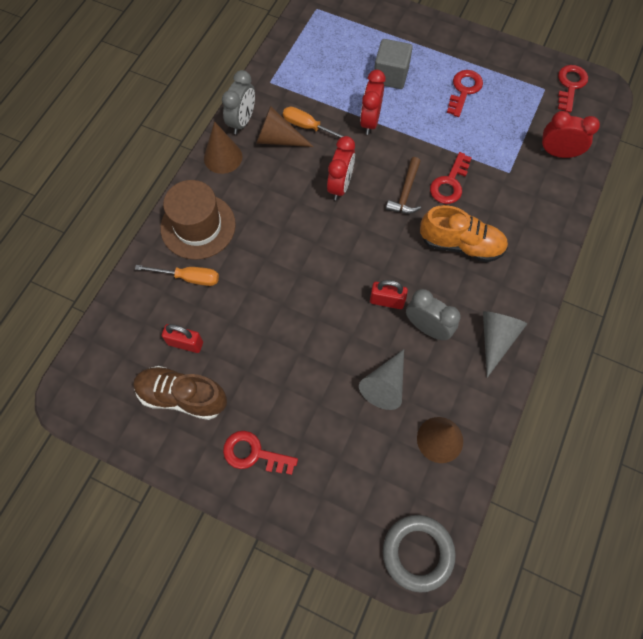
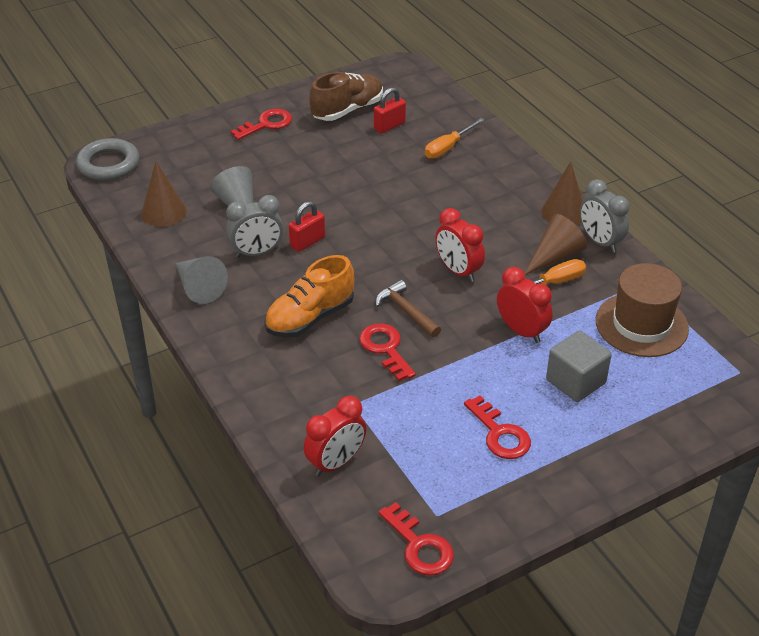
camera: 125 degrees right, 25 degrees down
(198, 226) = (496, 170): brown hat -> brown hat (641, 325)

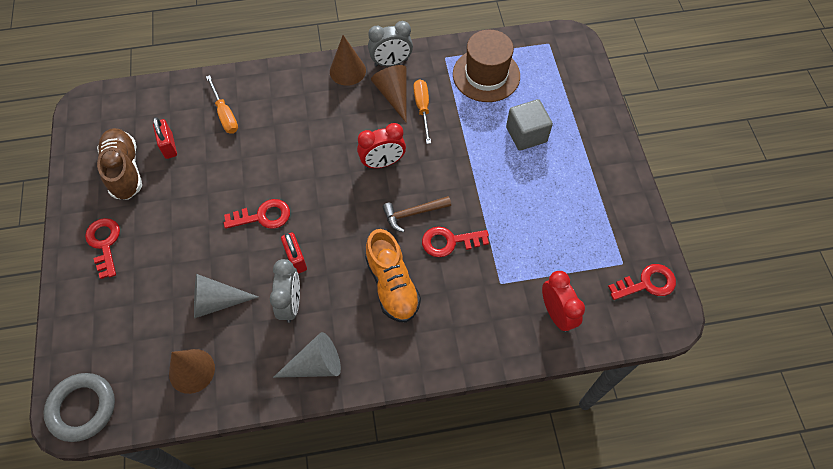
camera: 70 degrees left, 20 degrees up
(500, 434) = (560, 198): red key -> red key (263, 216)
(521, 331) = (465, 147): red clock -> none

